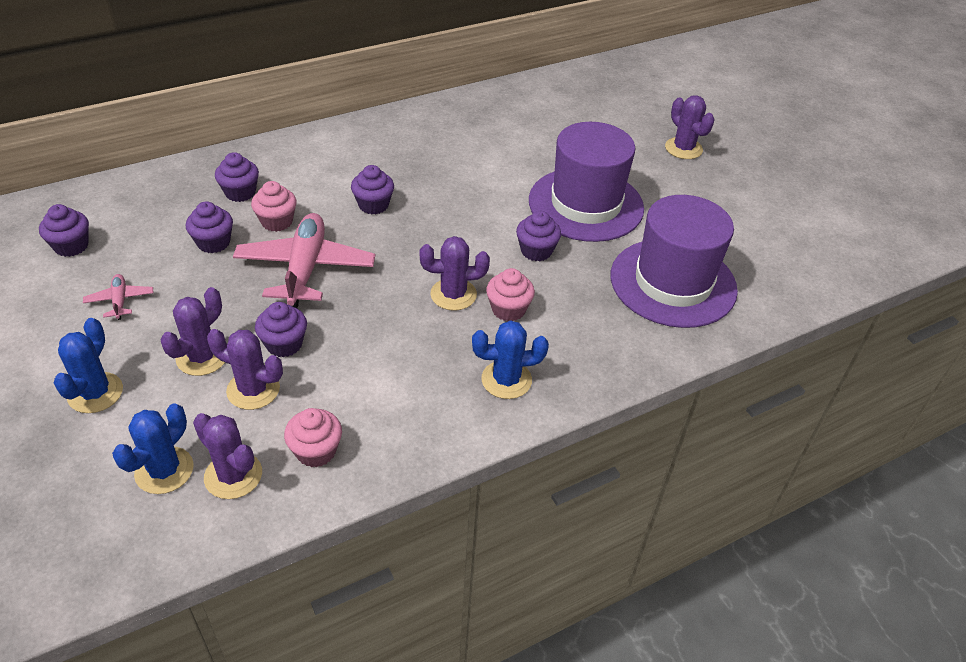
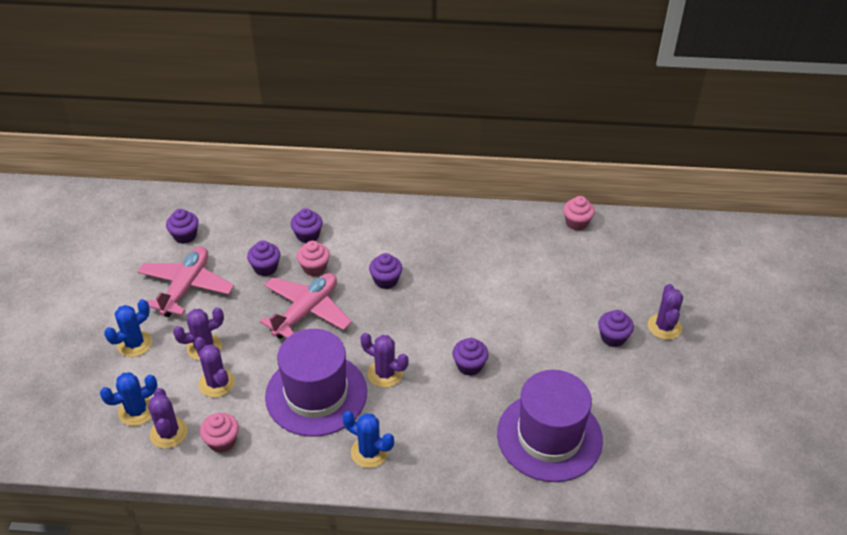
camera: 35 degrees right, 0 degrees up
(120, 301) = (186, 287): pink plane -> pink plane, size x2.20
(284, 344) = (255, 360): purple cupcake -> purple cupcake (613, 337)
(508, 309) = (412, 402): pink cupcake -> pink cupcake (576, 223)
(586, 204) = (539, 343): purple hat -> purple hat (316, 394)

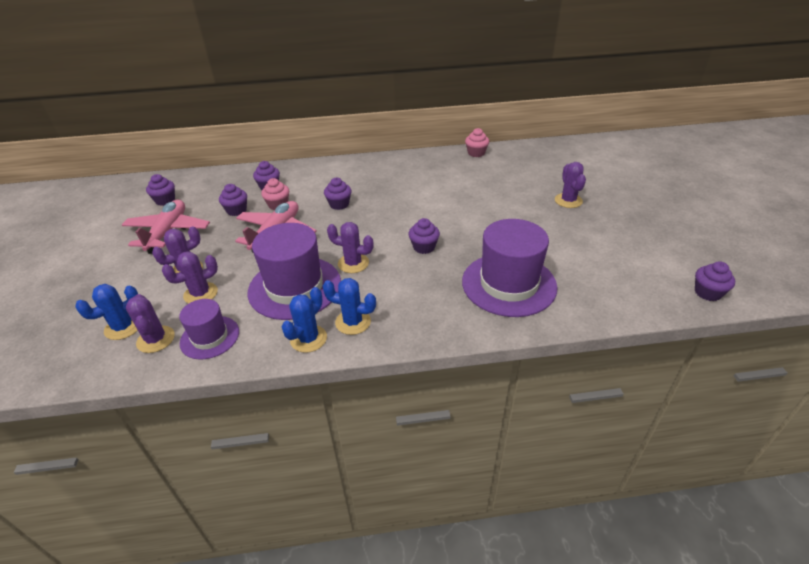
camera: 10 degrees left, 5 degrees down
(134, 344) = (121, 277): blue cactus -> blue cactus (308, 339)
(216, 383) = (201, 294): purple cactus -> purple cactus turned 75 degrees counterclockwise
(222, 441) = (210, 337): pink cupcake -> purple hat
(613, 337) = (532, 212): purple cupcake -> purple cupcake (707, 293)

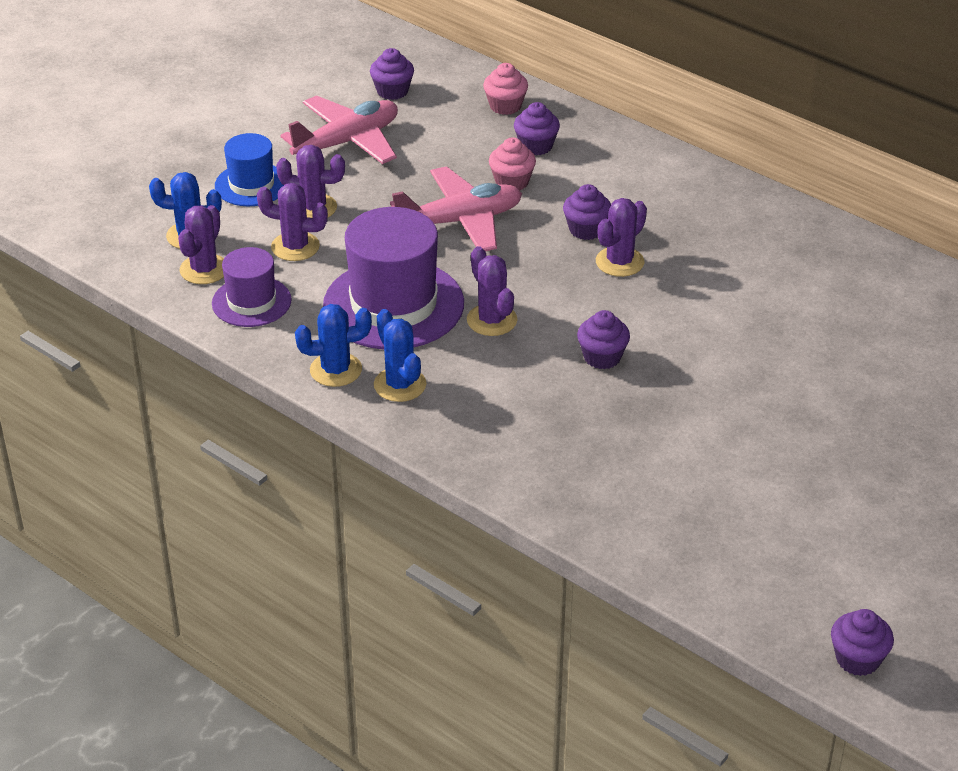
camera: 45 degrees right, 0 degrees up
(133, 280) = (251, 185): none -> blue hat
(236, 210) = (454, 159): purple cupcake -> none
(476, 153) = (908, 270): pink cupcake -> pink cupcake (505, 106)
(509, 284) = (628, 469): purple hat -> none
(568, 201) = (909, 431): purple cactus -> purple cactus (619, 262)

